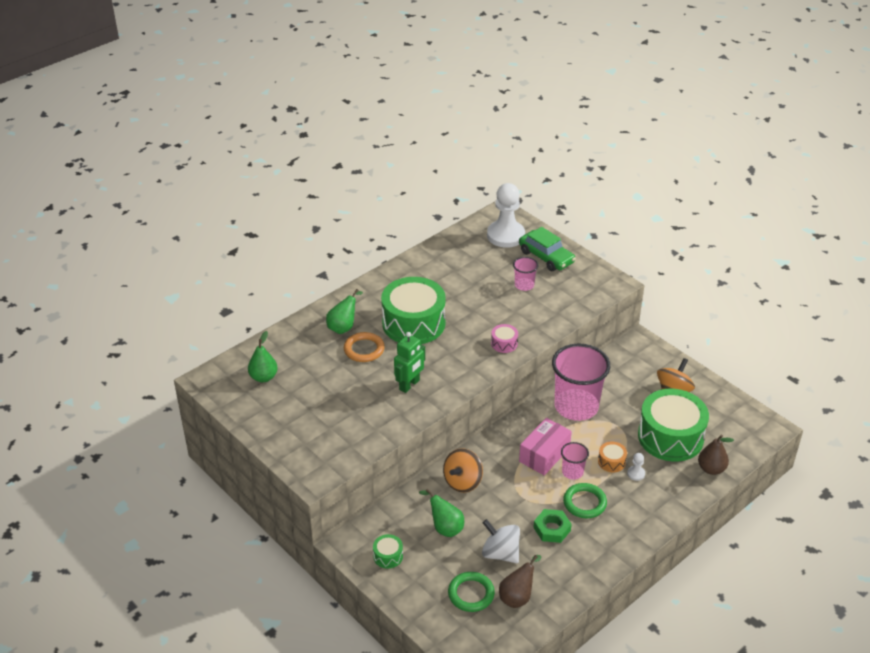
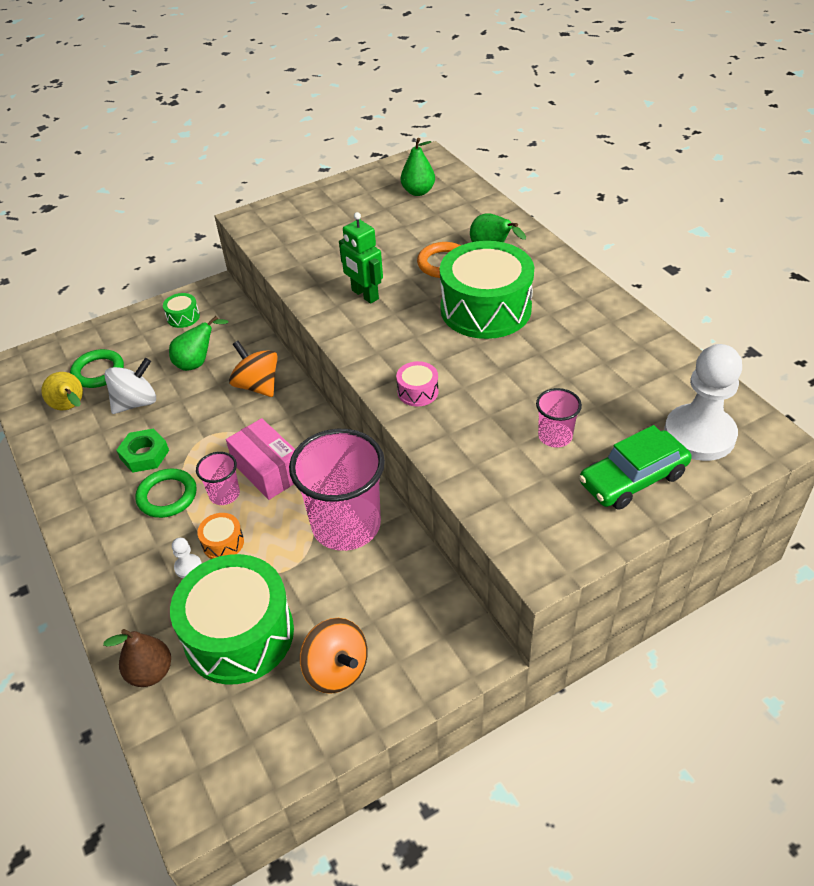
camera: 105 degrees right, 5 degrees up
(517, 596) = (71, 408): brown pear -> yellow pear

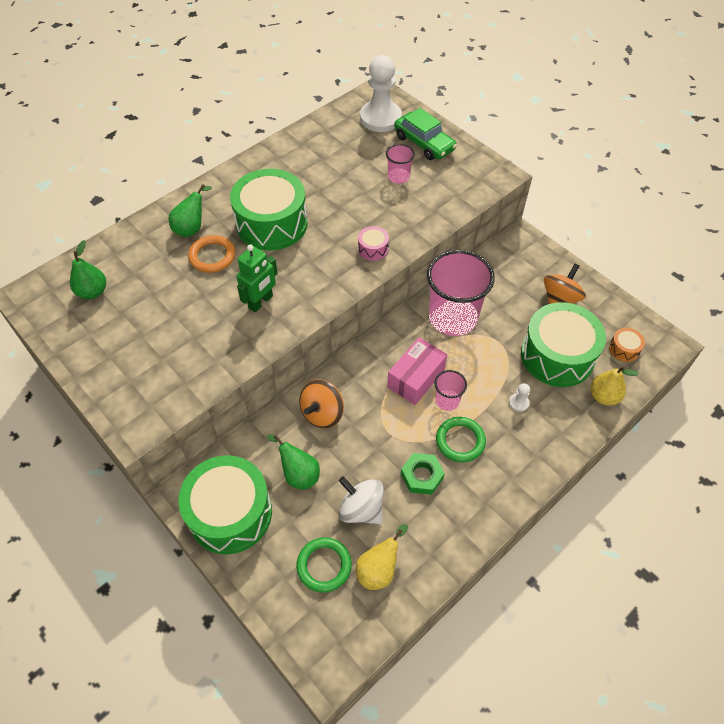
camera: 105 degrees left, 10 degrees up
(151, 672) = (603, 396): brown pear -> yellow pear
(183, 317) = (230, 513): green drum -> green drum, size x2.42
(223, 543) = (491, 387): orange drum -> orange drum (624, 349)

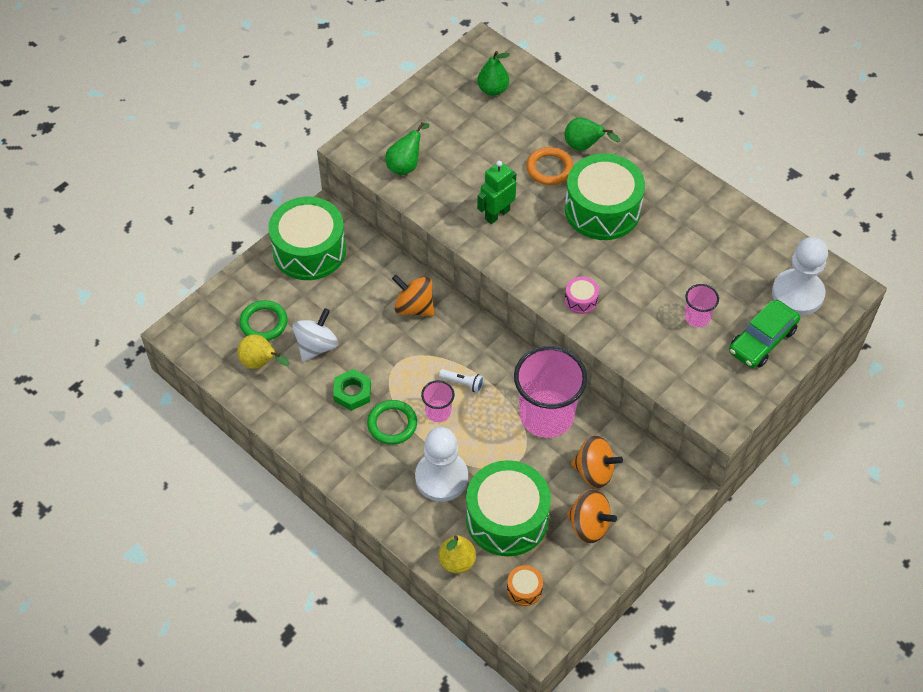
camera: 85 degrees right, 0 degrees up
(261, 302) = (497, 214): green robot -> green robot turned 105 degrees clockwise
(298, 474) = (349, 295): green pear -> green pear (406, 165)
(416, 378) = (462, 383): pink box -> white flashlight
(508, 291) = (594, 471): none -> orange spinning top
(518, 403) = (441, 478): white pawn -> white pawn, size x2.48

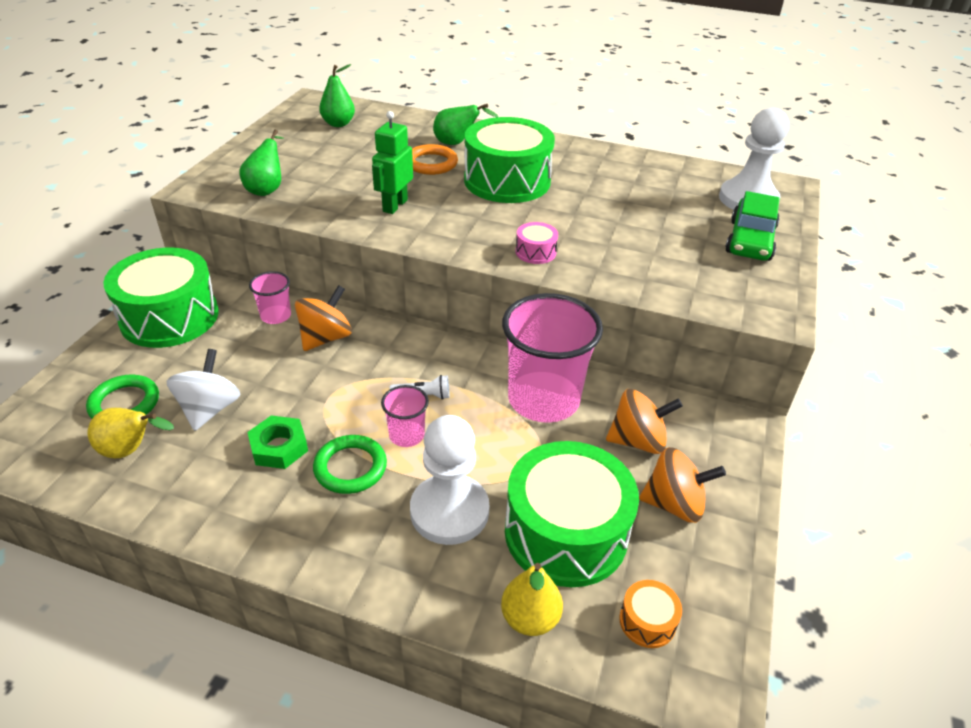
camera: 25 degrees left, 15 degrees down
(414, 307) = (325, 338): orange spinning top -> orange spinning top turned 120 degrees clockwise
(697, 317) = (670, 238): pink cup -> pink cup (276, 316)

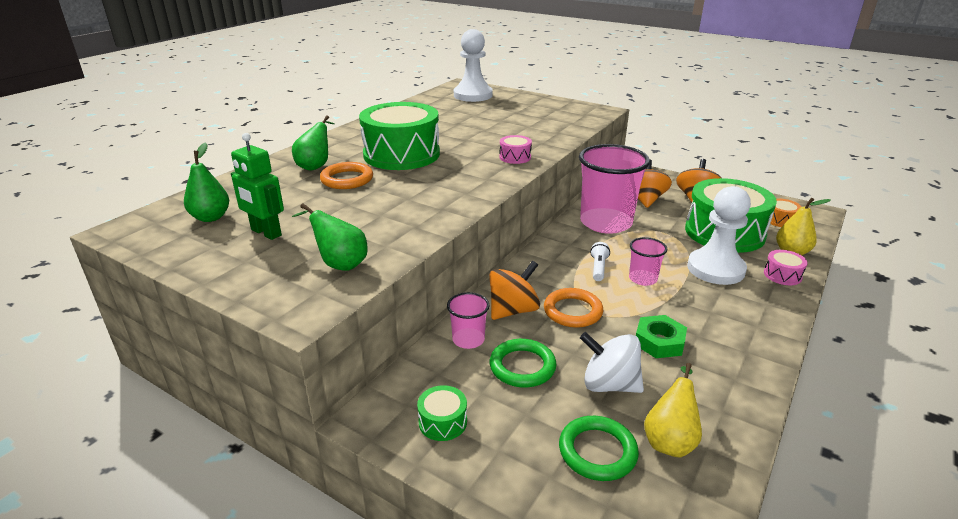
camera: 75 degrees left, 10 degrees down
(169, 317) = (442, 422): green drum -> green drum, size x0.41
(325, 338) = (513, 310): orange spinning top -> orange spinning top turned 90 degrees clockwise
(329, 379) = (572, 311): none -> orange ring
(350, 467) = (679, 306): green ring -> green ring (522, 366)
(394, 205) = (417, 200): green robot -> green robot (266, 233)
(451, 592) = (782, 275): none -> pink drum
(750, 240) = (521, 103): green car -> none

